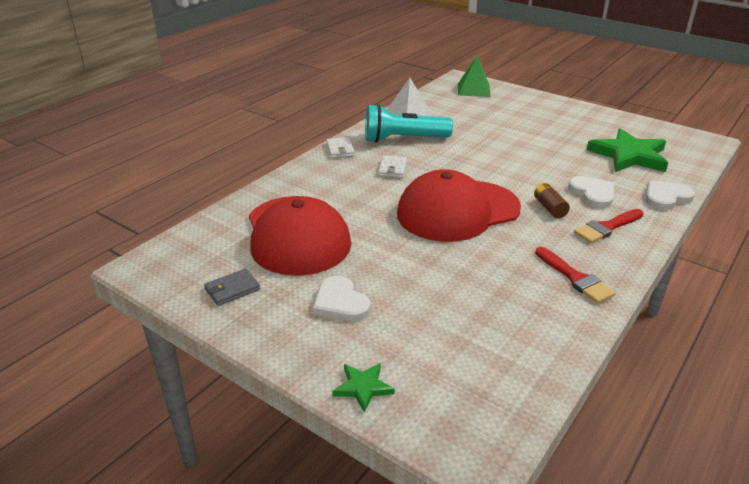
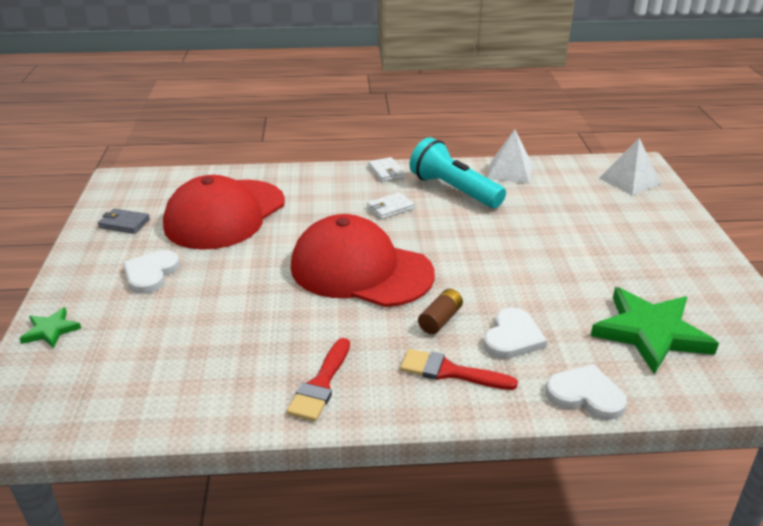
camera: 50 degrees right, 0 degrees up
(340, 150) = (386, 172): white wallet -> white wallet turned 60 degrees counterclockwise
(474, 90) = (629, 180): green pyramid -> white pyramid

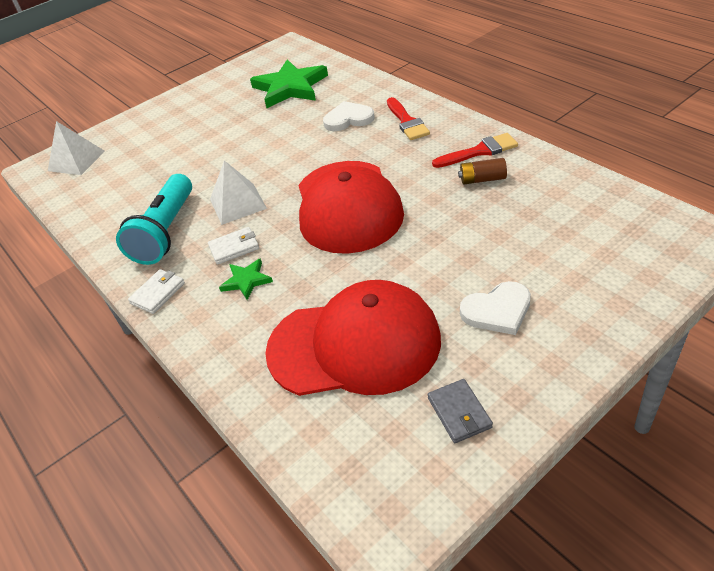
camera: 120 degrees left, 10 degrees up
(51, 330) = (630, 301): green star -> green star (246, 280)
(390, 208) = (234, 247): white wallet -> white wallet turned 45 degrees counterclockwise
(440, 320) = (363, 147): brown battery -> brown battery (482, 179)
(509, 171) = (100, 221): white pyramid -> white pyramid (238, 203)
(585, 395) = (370, 83): white heart -> none

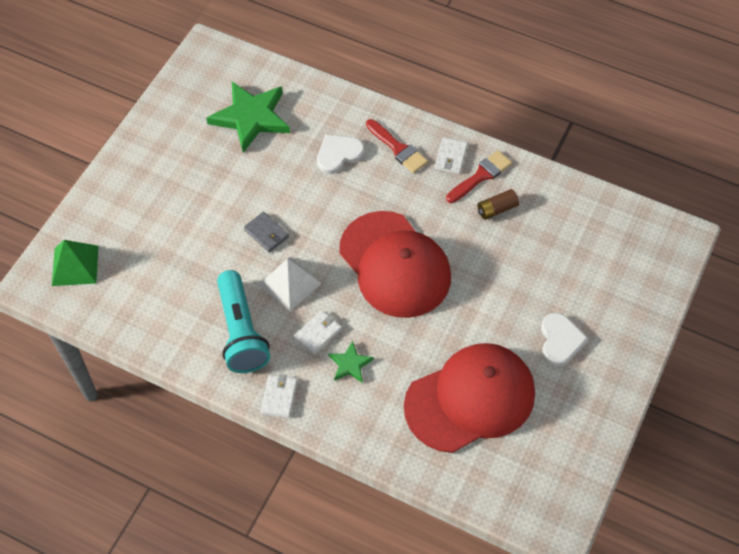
camera: 30 degrees left, 15 degrees up
(76, 160) = (75, 265): white pyramid -> green pyramid
(456, 134) = (451, 157): none -> white wallet
(459, 413) = (567, 431): grey wallet -> grey wallet (266, 233)
(497, 310) = (560, 340): white heart -> white heart turned 45 degrees counterclockwise

